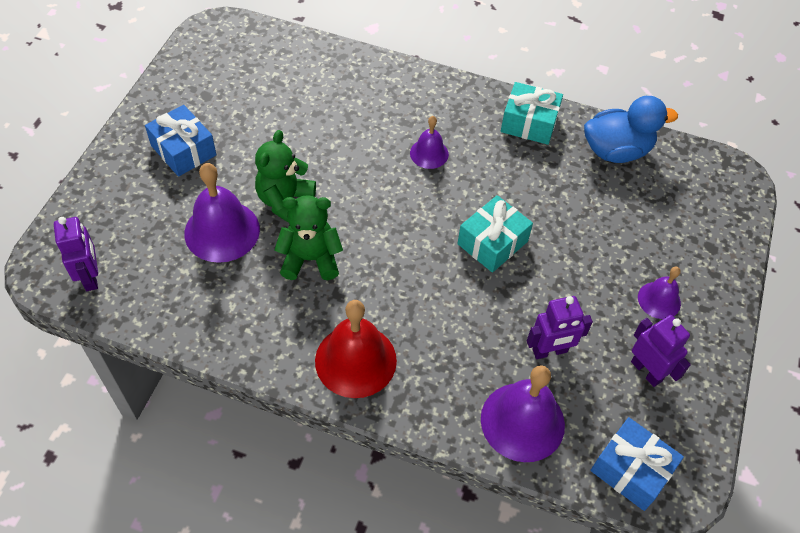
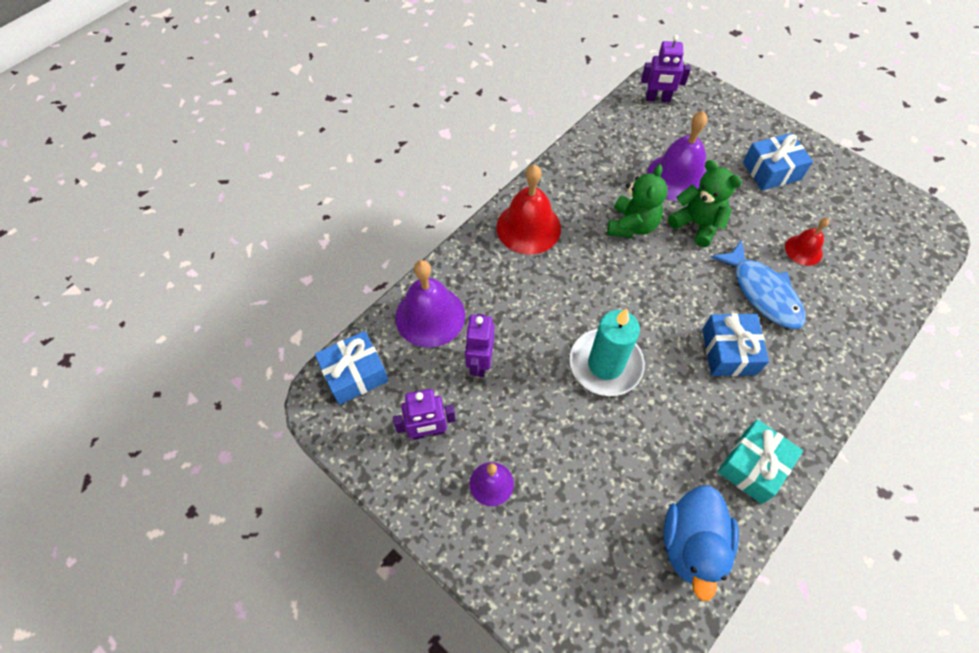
camera: 115 degrees right, 5 degrees up
(284, 114) = (803, 250): none -> red bell
(350, 138) = (762, 292): none -> blue fish
(429, 153) = (729, 351): purple bell -> blue gift
(492, 243) = (605, 364): turquoise gift -> turquoise candle

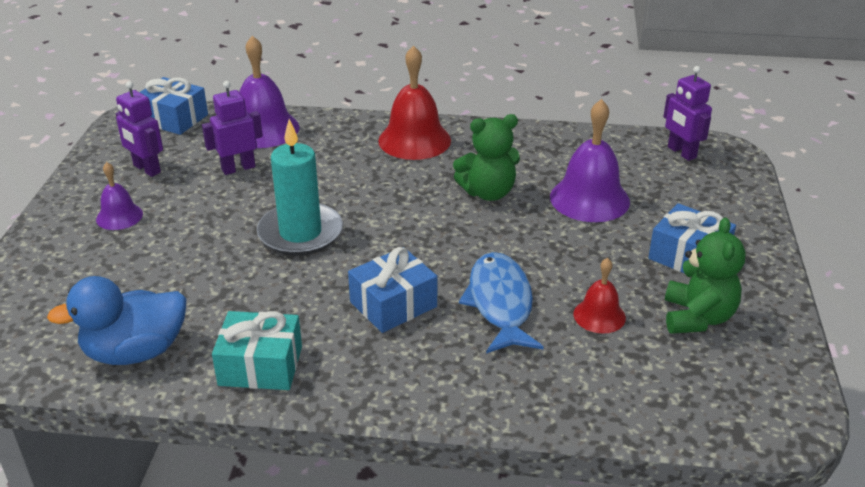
camera: 55 degrees right, 25 degrees down
(697, 224) = (541, 231): green teddy bear -> green teddy bear (697, 317)
(762, 292) = (500, 303): blue fish -> blue fish turned 150 degrees clockwise

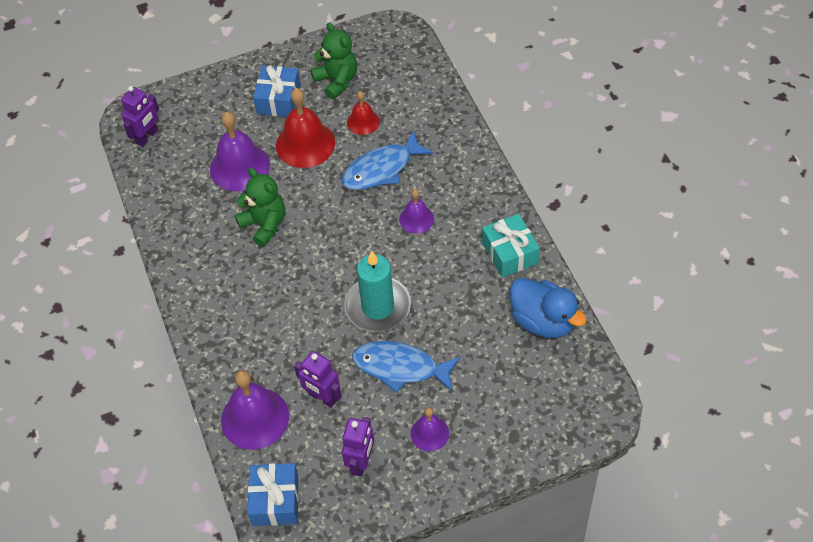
camera: 115 degrees left, 20 degrees up
(211, 223) = (400, 367): none -> blue fish
(393, 304) = (416, 219): blue gift -> purple bell
(414, 140) = (215, 302): red bell -> red bell (305, 144)
(697, 317) = (337, 81): green teddy bear -> green teddy bear turned 75 degrees clockwise

